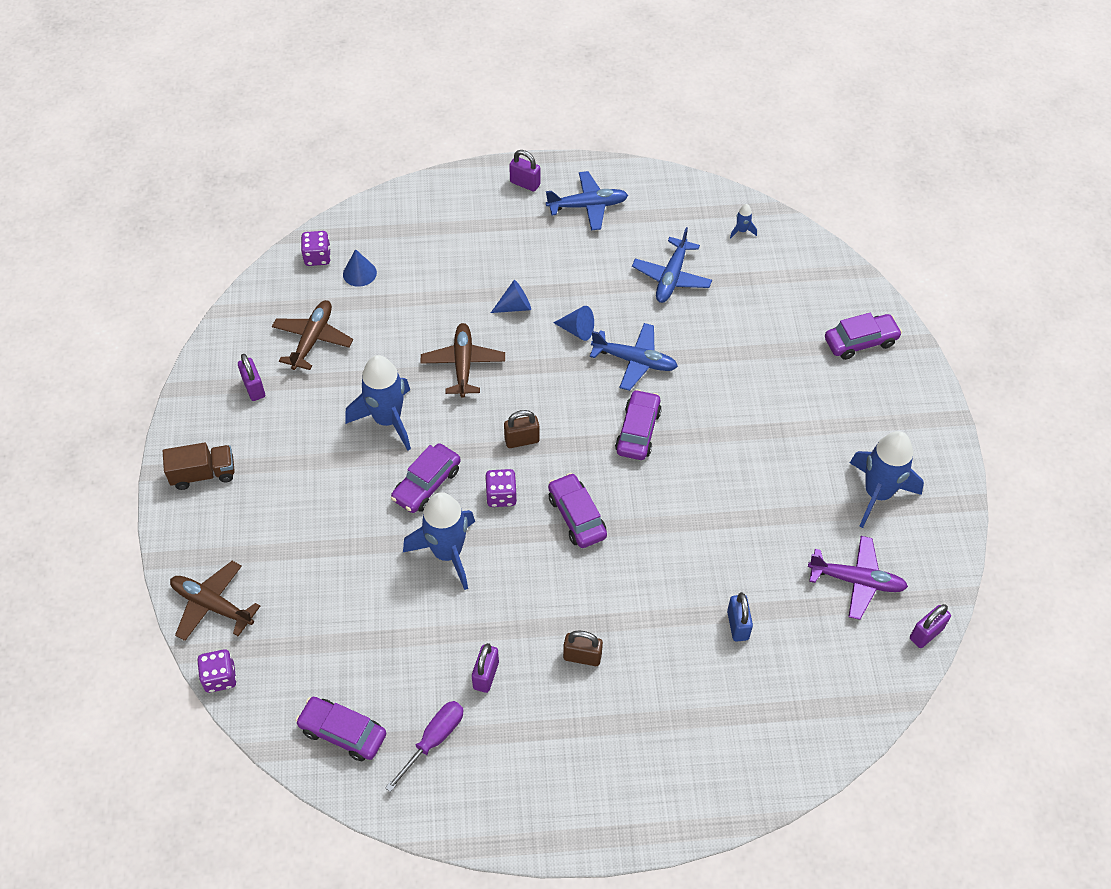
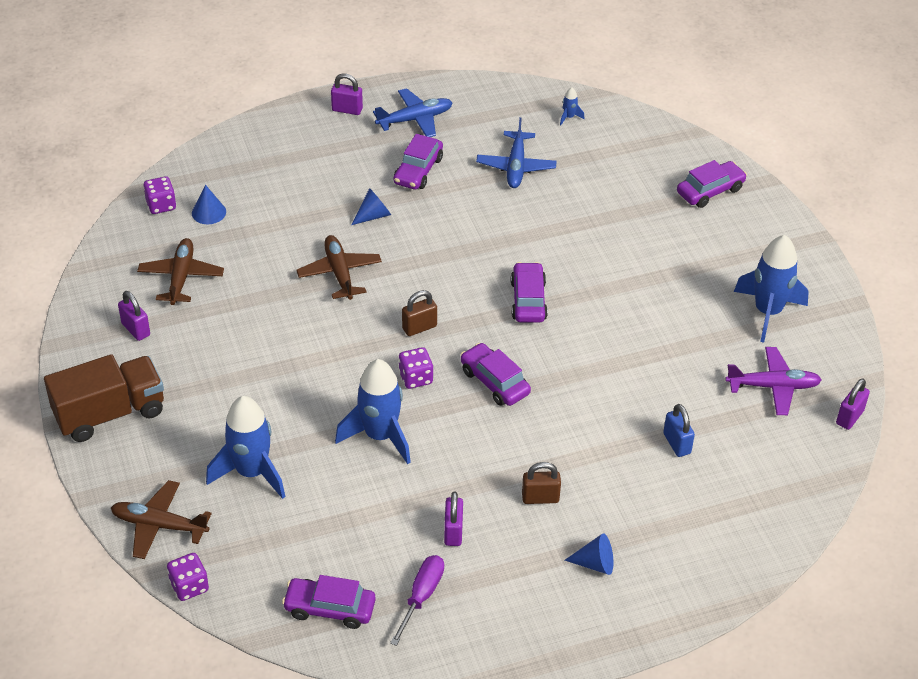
camera: 15 degrees left, 10 degrees down
(203, 474) = (110, 413): brown truck -> brown truck, size x1.60
(387, 420) = (281, 333): blue rocket -> blue rocket (251, 472)
(427, 484) = (339, 381): purple car -> purple car (418, 171)
(577, 330) = (441, 226): blue cone -> blue cone (595, 563)
(635, 361) = (505, 242): blue plane -> none

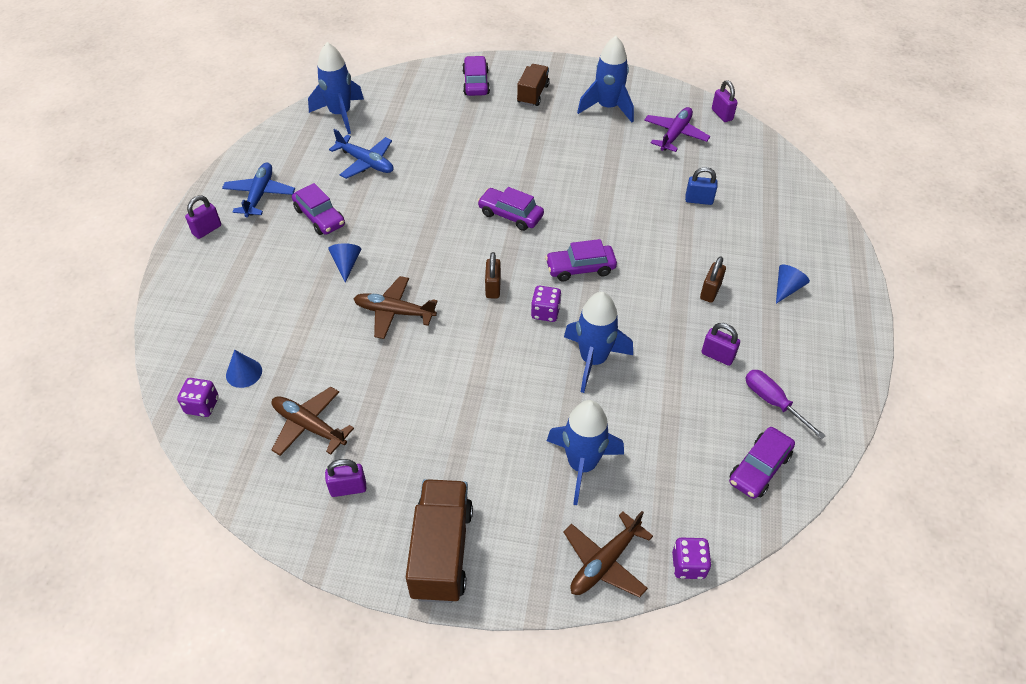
camera: 60 degrees left, 5 degrees up
(569, 117) = (340, 114): blue rocket -> blue rocket, size x2.47
(733, 242) = (533, 94): none -> brown truck

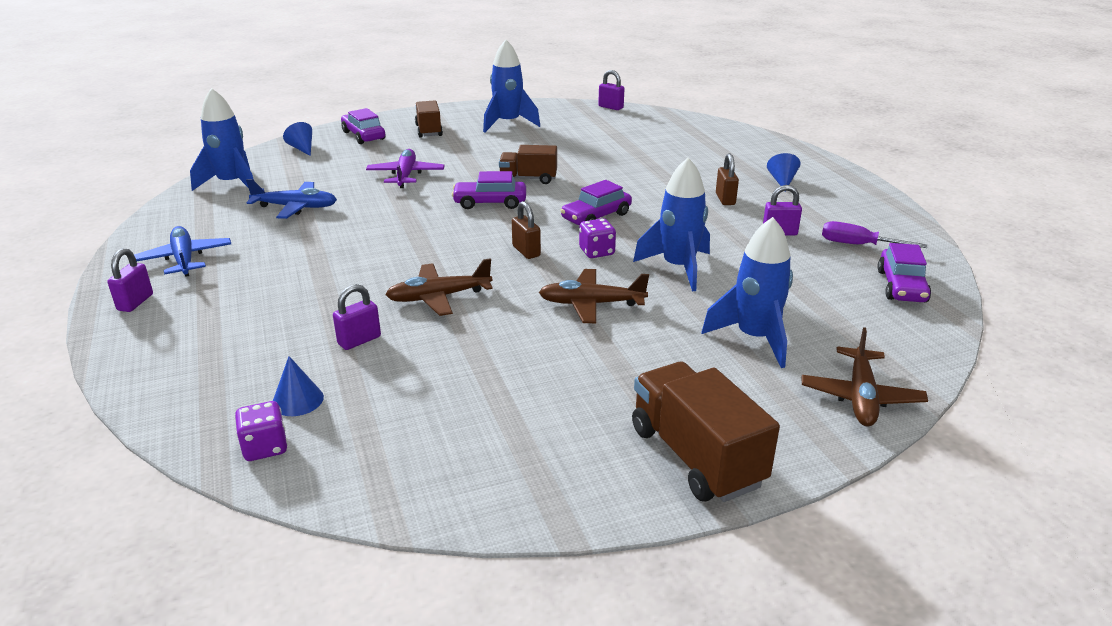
camera: 30 degrees left, 20 degrees down
(309, 426) = (428, 415): brown plane -> brown plane (591, 304)
(320, 217) = (278, 256): purple car -> none
(346, 264) = (345, 280): blue cone -> blue cone (302, 148)
(348, 488) = (532, 448): purple padlock -> purple padlock (359, 340)
(564, 195) = (528, 179): none -> brown truck
(675, 134) = (585, 125): purple plane -> purple plane (406, 175)
(688, 565) = (931, 368): purple dice -> none
(699, 200) = (650, 153): blue padlock -> none

